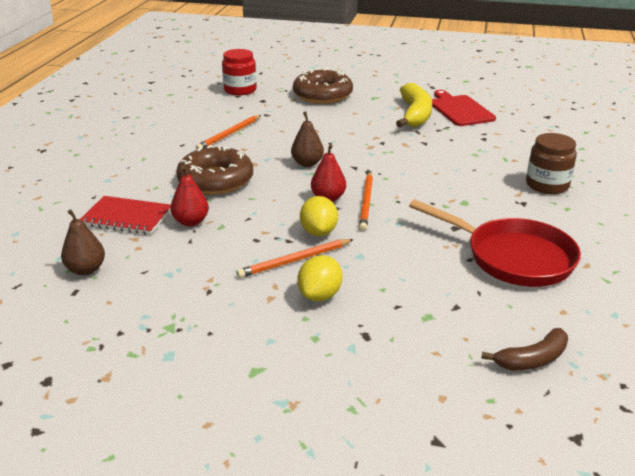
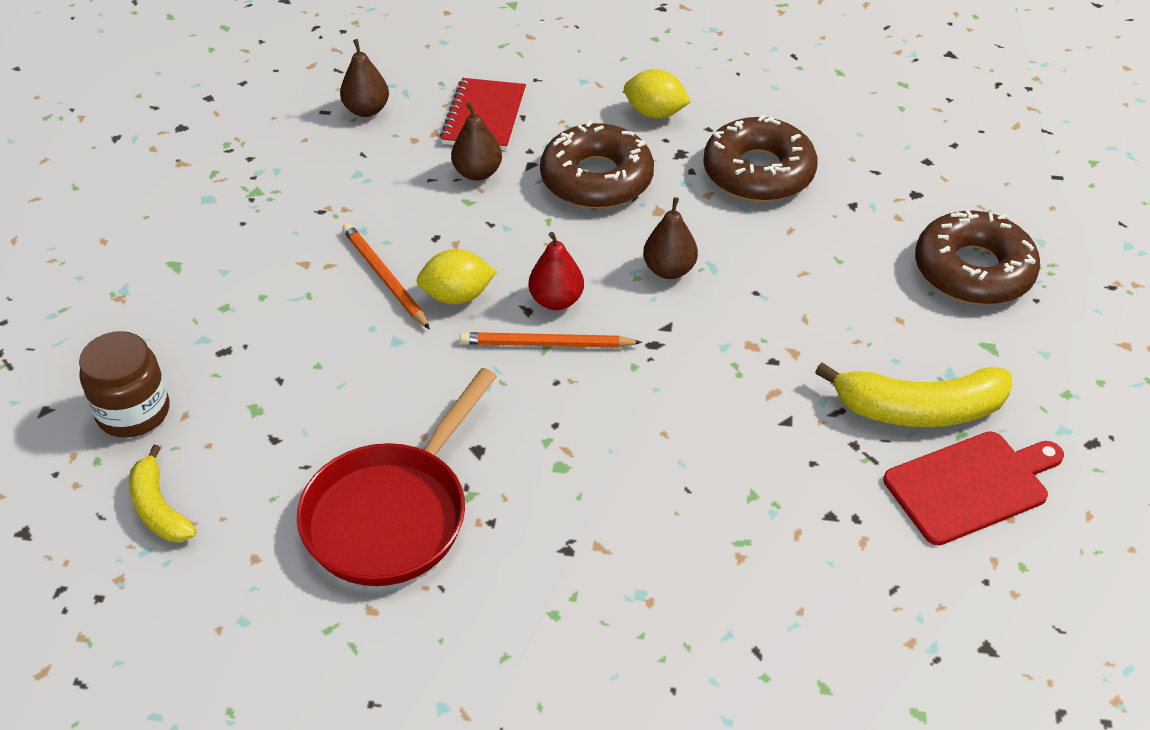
camera: 85 degrees right, 15 degrees up
(191, 222) = (477, 173): red pear -> brown pear
(229, 134) = (758, 172): orange pencil -> brown donut
(240, 90) = (954, 161): red jar -> none
(320, 295) = (306, 306): yellow lemon -> yellow lemon (655, 113)
(532, 359) = (159, 508): brown banana -> yellow banana
(547, 185) = (639, 596): brown jar -> brown jar (133, 412)

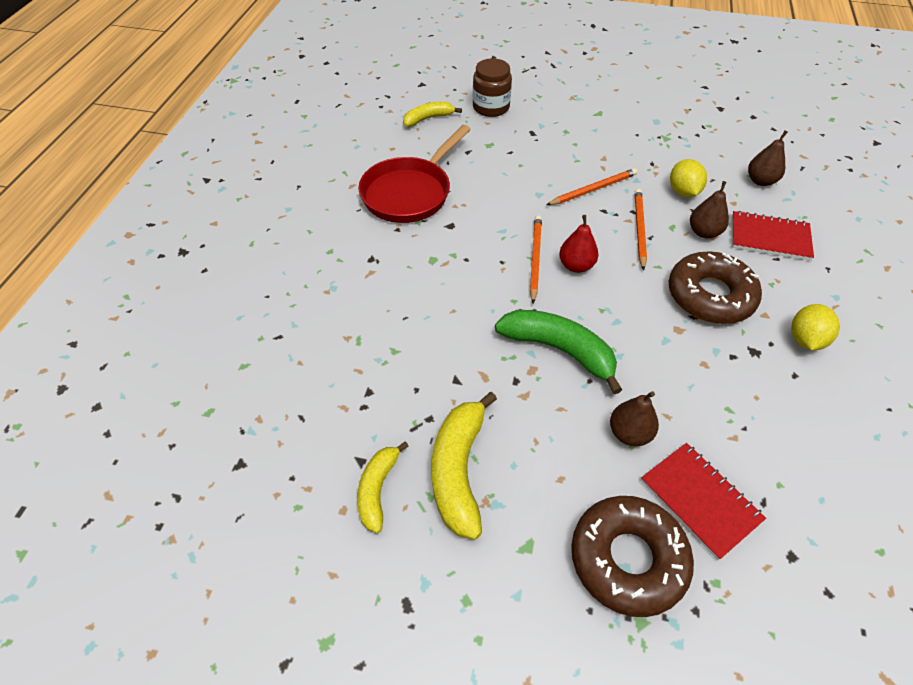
camera: 95 degrees right, 5 degrees up
(392, 514) = (410, 192): red pan -> red pan turned 90 degrees counterclockwise
(457, 296) = (578, 220): yellow lemon -> yellow lemon (683, 192)
(475, 233) = (639, 229): none -> orange pencil
(669, 270) = (611, 329): brown pear -> brown pear (629, 433)
(714, 319) = (559, 350): none -> green banana
(758, 172) = (741, 403): brown donut -> none
(889, 214) = (700, 500): none -> red notebook
(971, 486) = (378, 490): red cutting board -> yellow banana

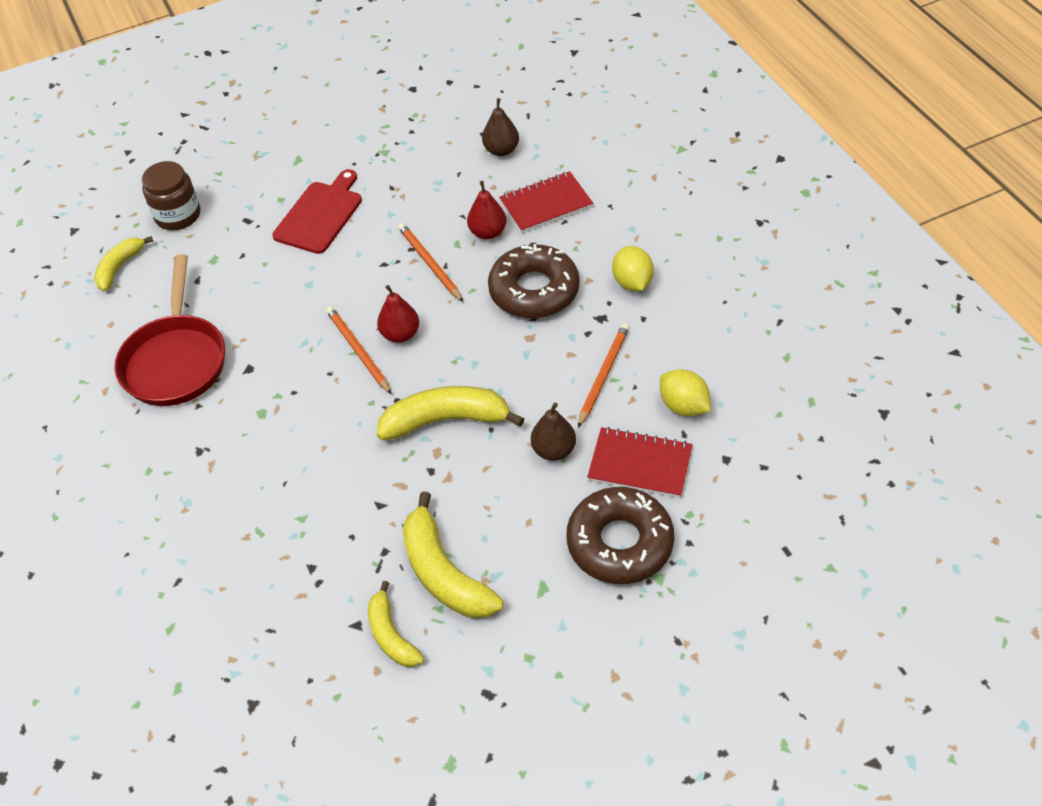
camera: 35 degrees left, 0 degrees up
(559, 350) = (446, 420): green banana -> yellow banana
(585, 155) = (320, 215): none -> red cutting board
(593, 189) = (357, 248): orange pencil -> orange pencil (603, 375)
(683, 192) = (441, 201): yellow lemon -> yellow lemon (683, 406)
(704, 232) = (488, 232): brown pear -> red pear

